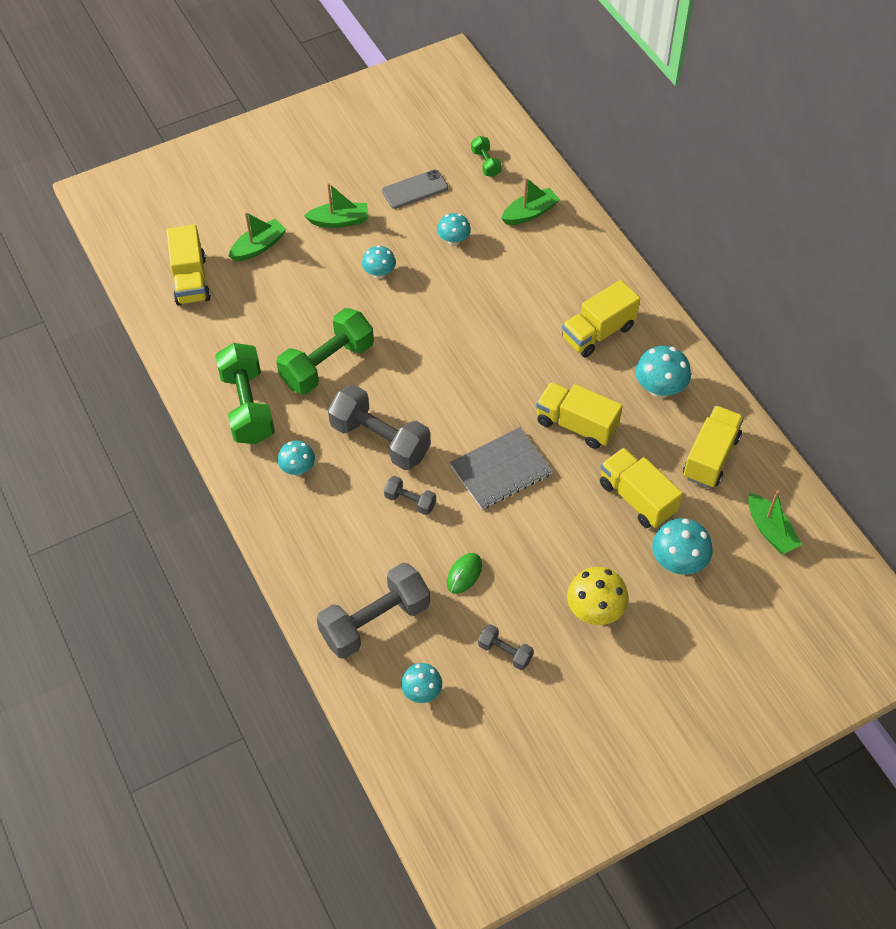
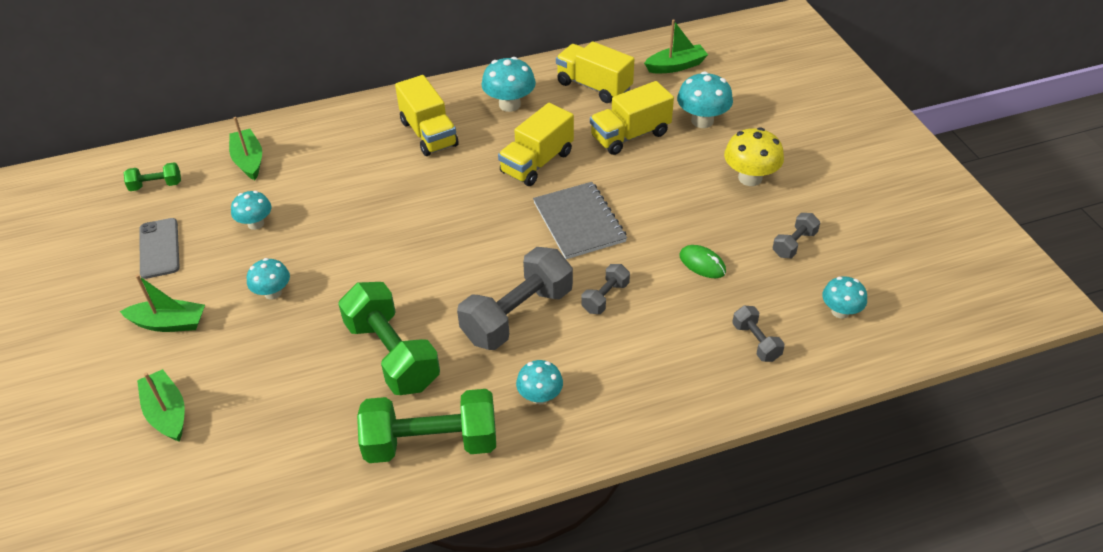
camera: 80 degrees left, 10 degrees down
(190, 280) = (187, 498): yellow truck -> none
(339, 221) = (169, 323): green boat -> green boat turned 90 degrees clockwise
(375, 621) = (756, 342): grey dumbbell -> grey dumbbell, size x0.49

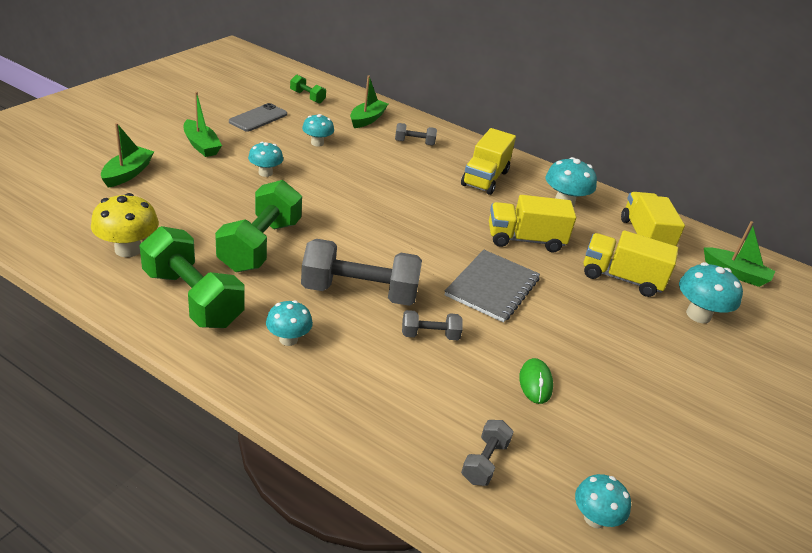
camera: 45 degrees right, 10 degrees down
(750, 178) = (676, 375): yellow mushroom -> yellow mushroom (128, 249)
(794, 244) = (637, 442): grey dumbbell -> grey dumbbell (414, 142)

